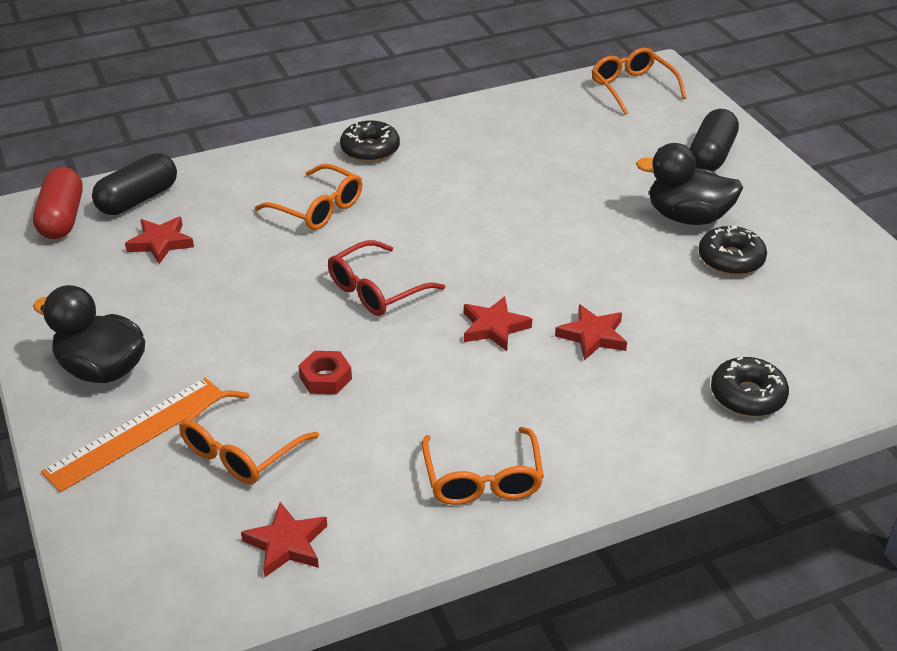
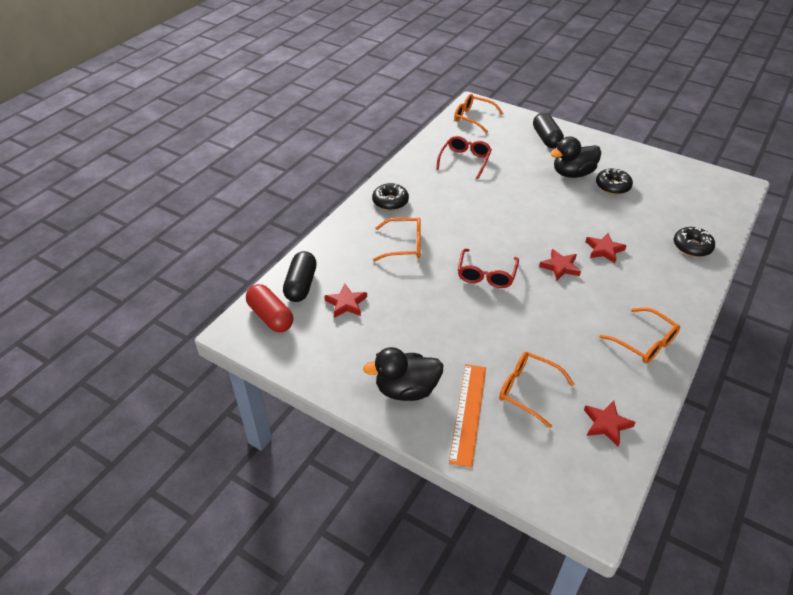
camera: 35 degrees left, 5 degrees up
(242, 449) = (528, 391): orange glasses -> orange glasses turned 120 degrees clockwise
(325, 378) = (520, 332): red nut -> none
(542, 139) = (465, 161): none -> red glasses

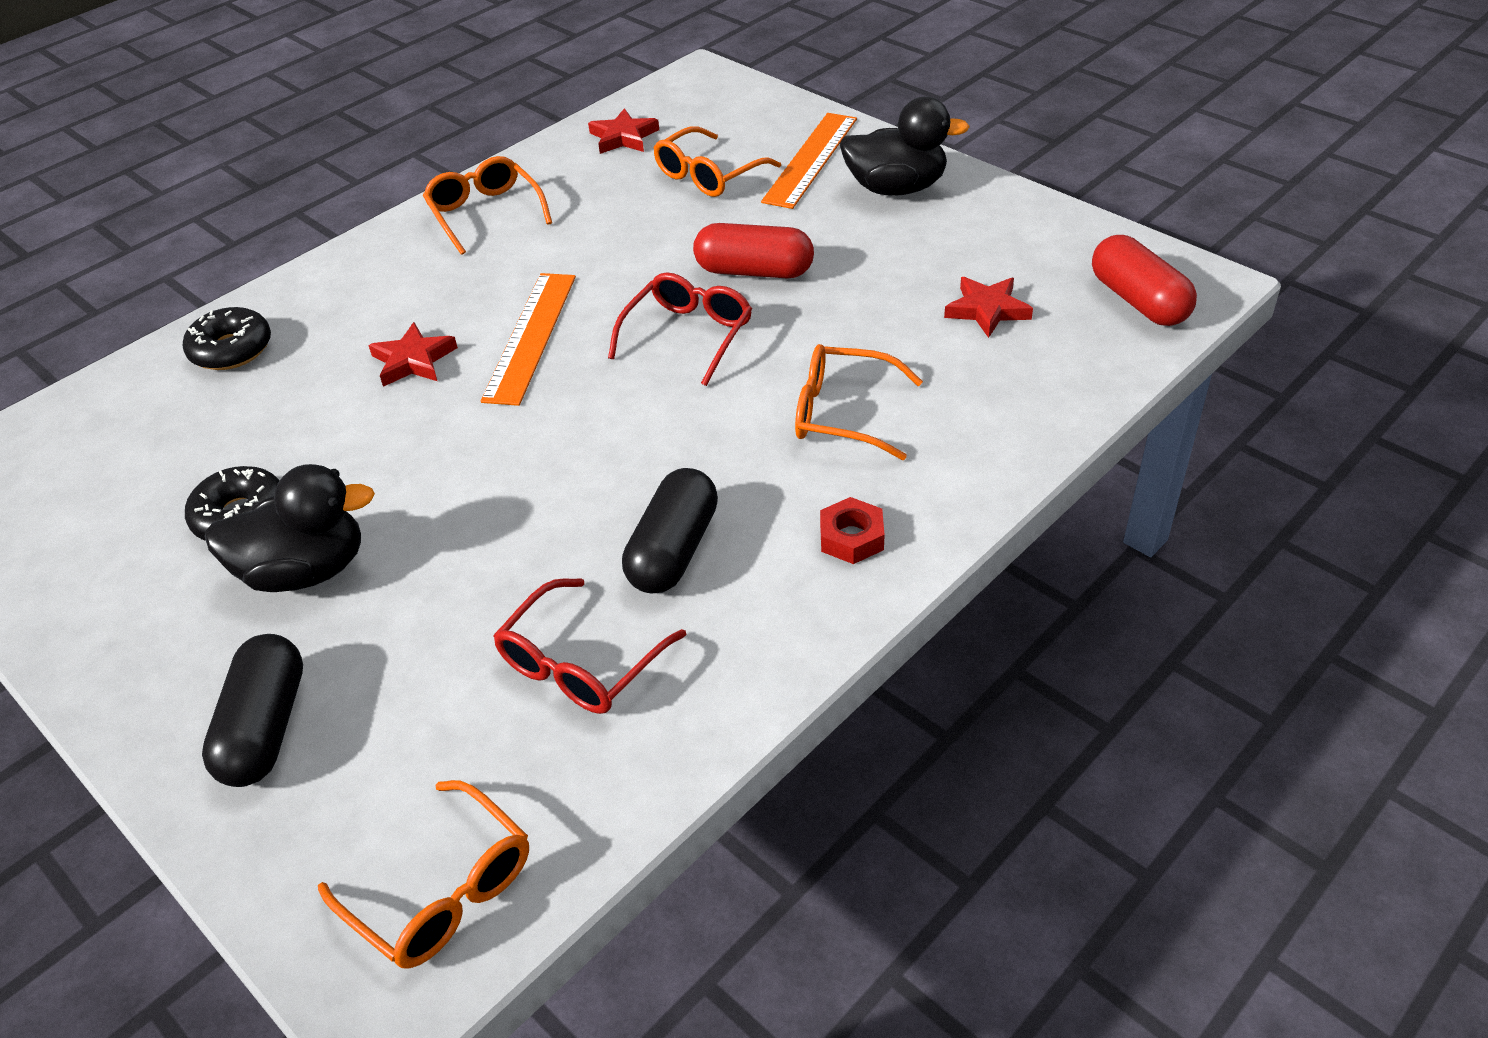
camera: 165 degrees left, 0 degrees up
(301, 285) = (1083, 351): black capsule -> black capsule (673, 550)
(390, 201) = (851, 537): black donut -> red nut
(470, 316) = (754, 271): none -> red capsule
(528, 391) = (709, 174): orange glasses -> orange glasses turned 90 degrees clockwise
(560, 267) = (530, 336): red star -> orange ruler

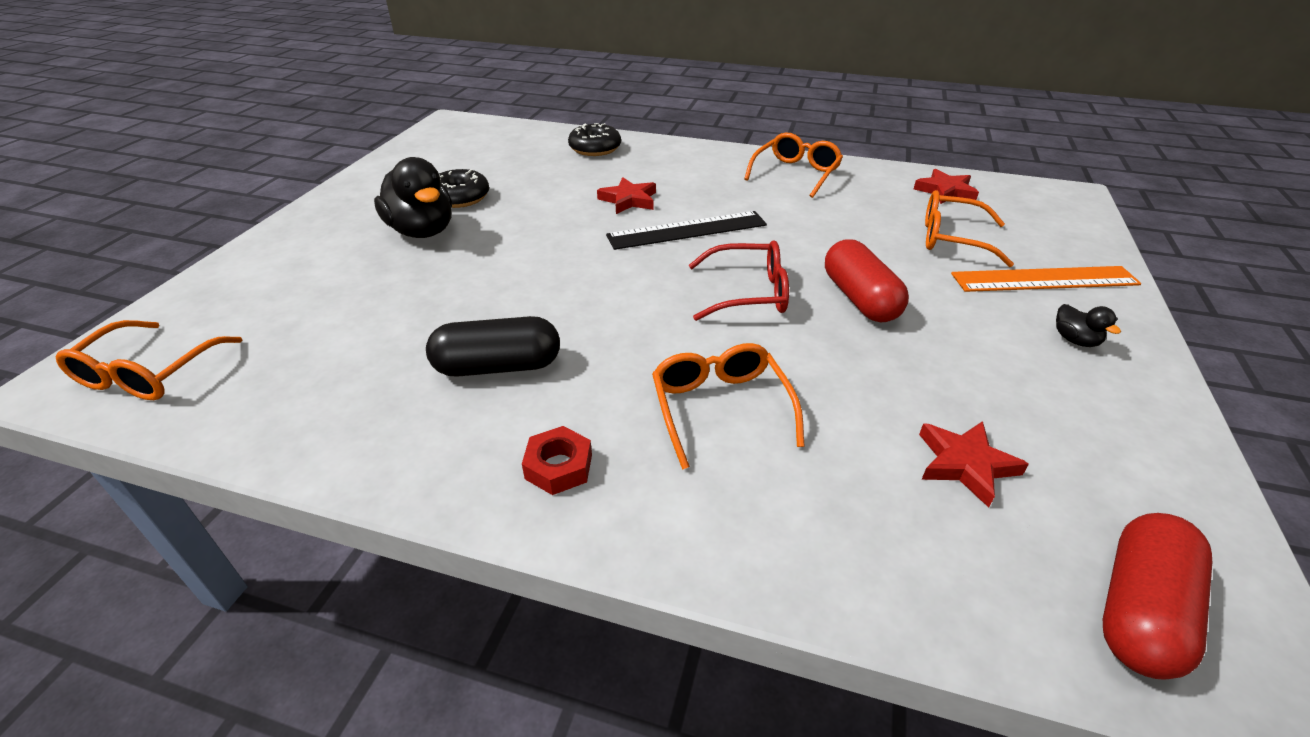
camera: 60 degrees right, 5 degrees down
(265, 728) = (290, 263): black capsule -> none
(530, 336) = (687, 230): orange ruler -> black ruler
(582, 662) = (366, 362): red glasses -> none
(896, 188) = (1075, 340): black duck -> black duck, size x0.45

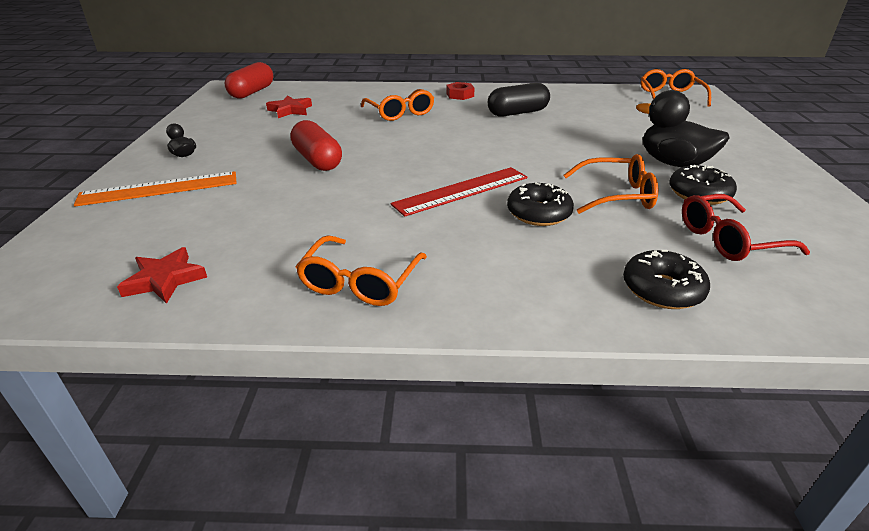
camera: 165 degrees right, 5 degrees down
(629, 200) = (538, 213): red star -> black donut
(687, 230) = (462, 191): black ruler -> red ruler
(747, 293) = (397, 154): red glasses -> red glasses (729, 239)
(953, 239) = (209, 214): orange glasses -> orange glasses (615, 195)

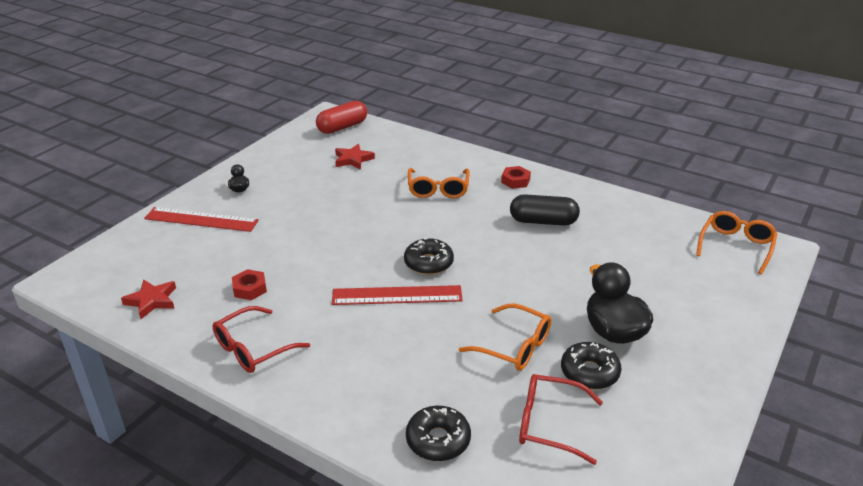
camera: 30 degrees right, 0 degrees up
(159, 188) = (201, 219): orange ruler -> red ruler
(291, 230) = (250, 289): none -> red nut
(317, 160) = (323, 226): red capsule -> none
(361, 281) = (254, 348): orange glasses -> red glasses
(538, 213) = (430, 339): black donut -> black donut (428, 263)

